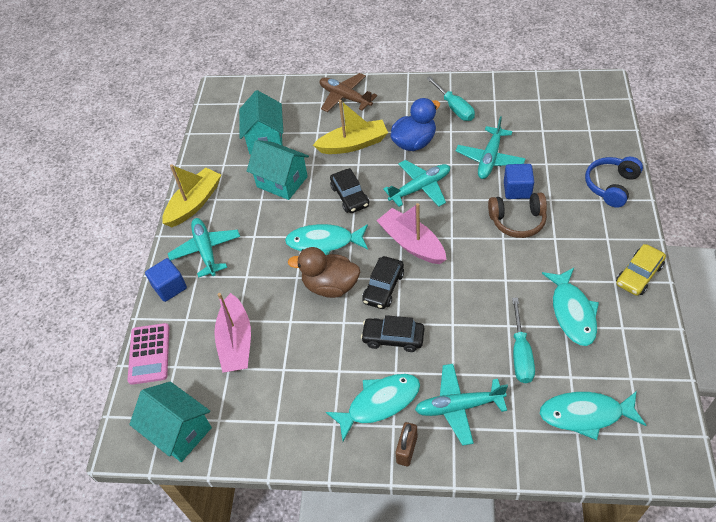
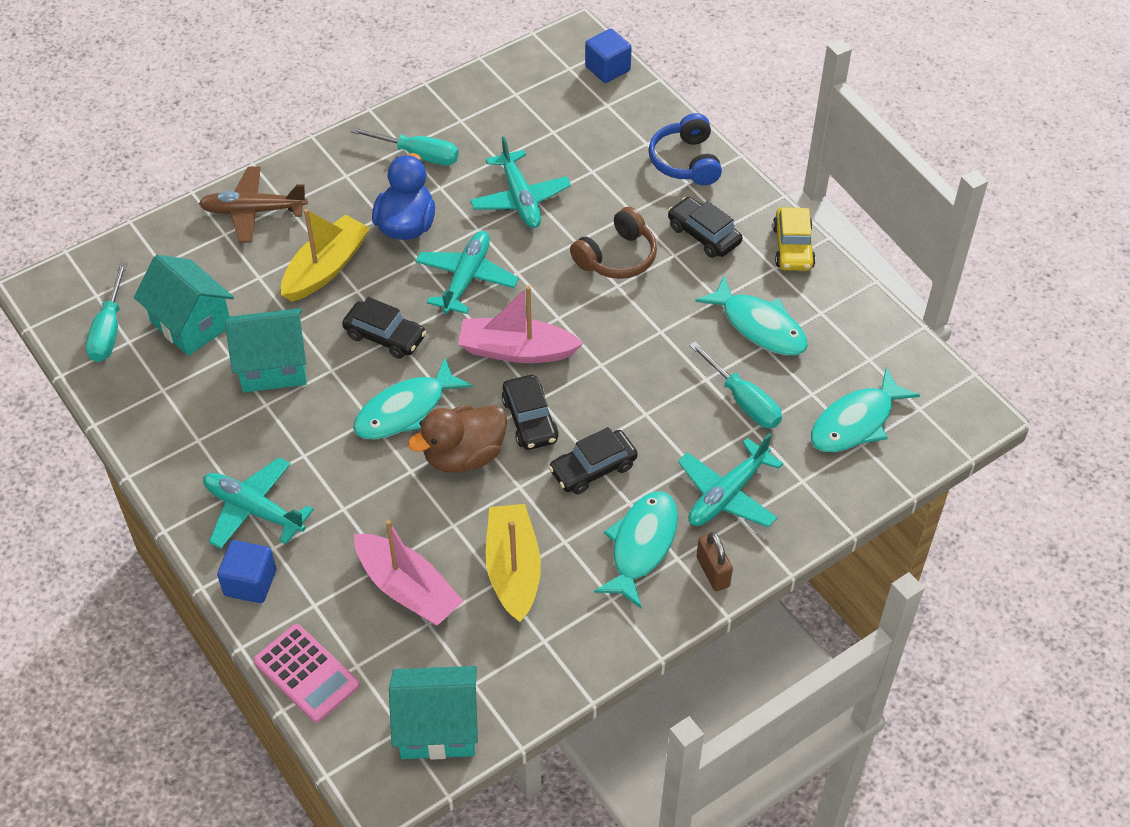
camera: 45 degrees left, 0 degrees up
(194, 203) = (172, 461): yellow boat -> yellow boat (513, 569)
(228, 123) = (109, 330): none -> turquoise screwdriver
(517, 190) = (585, 220): blue cube -> blue cube (607, 69)
(584, 236) = (703, 235): none -> black car

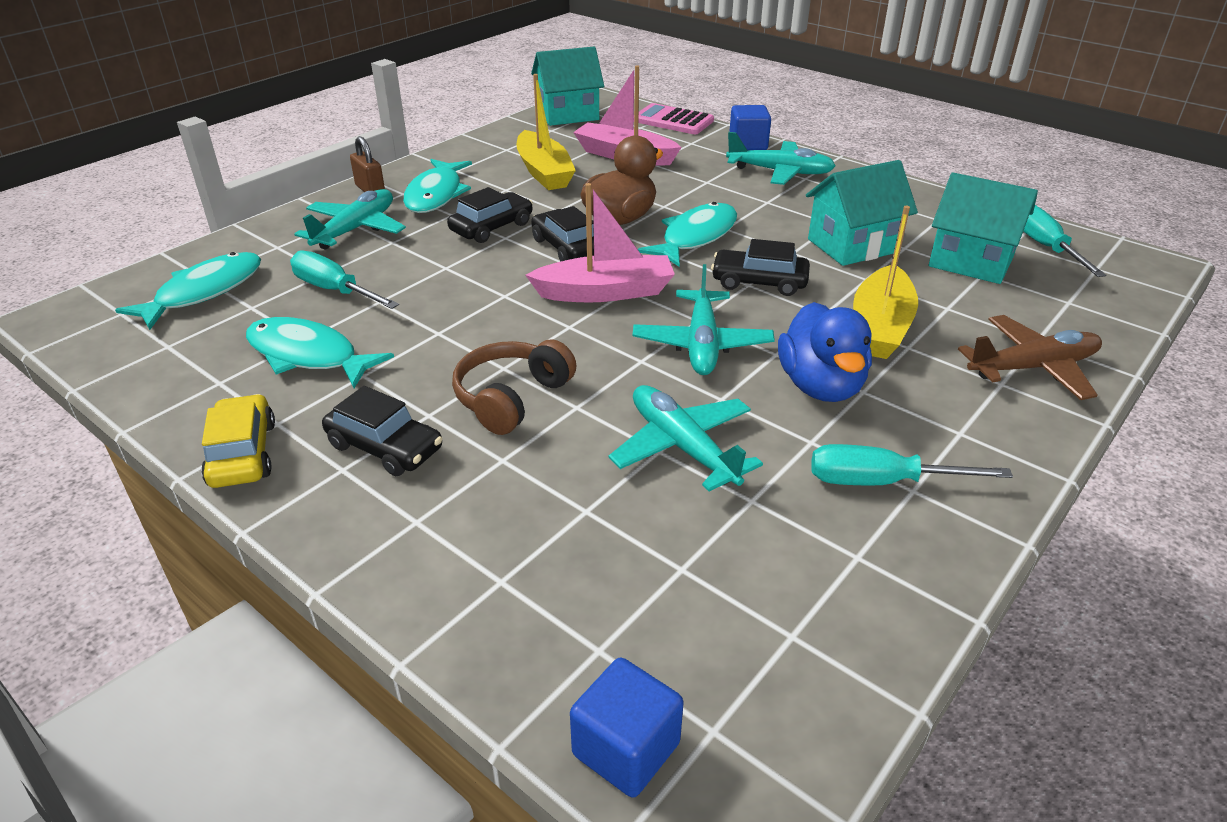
camera: 165 degrees right, 15 degrees down
(686, 161) = (422, 559): blue headphones -> none

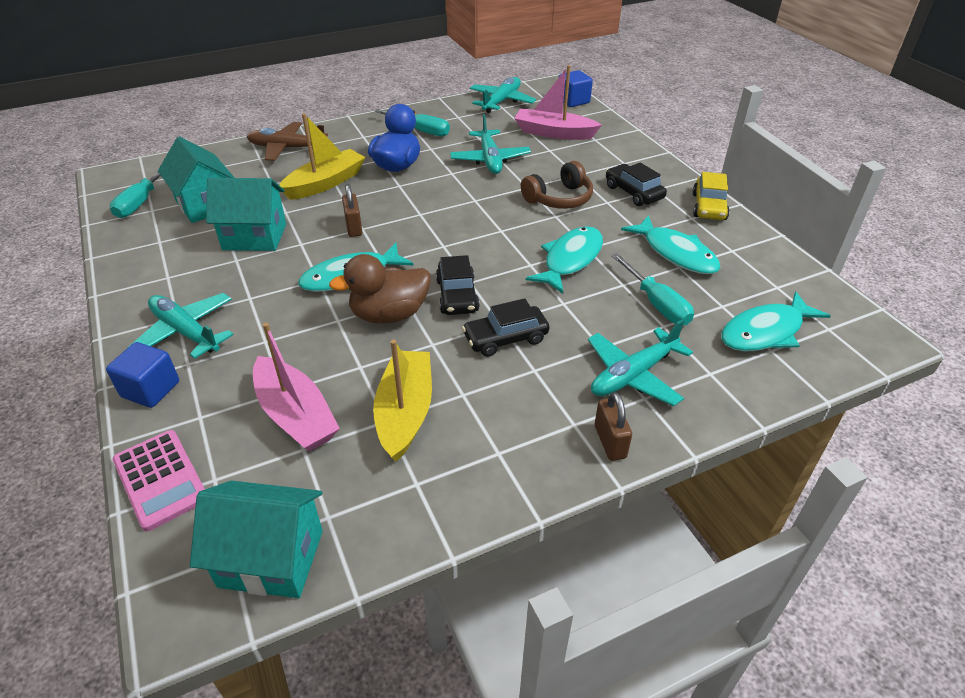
camera: 155 degrees left, 5 degrees up
(436, 195) = (539, 408): turquoise fish -> turquoise fish (570, 260)
(606, 292) = (459, 247): pink boat -> pink boat (553, 133)
(702, 344) = (433, 199): turquoise plane -> turquoise plane (501, 101)
(759, 282) = (354, 227): black car -> brown padlock

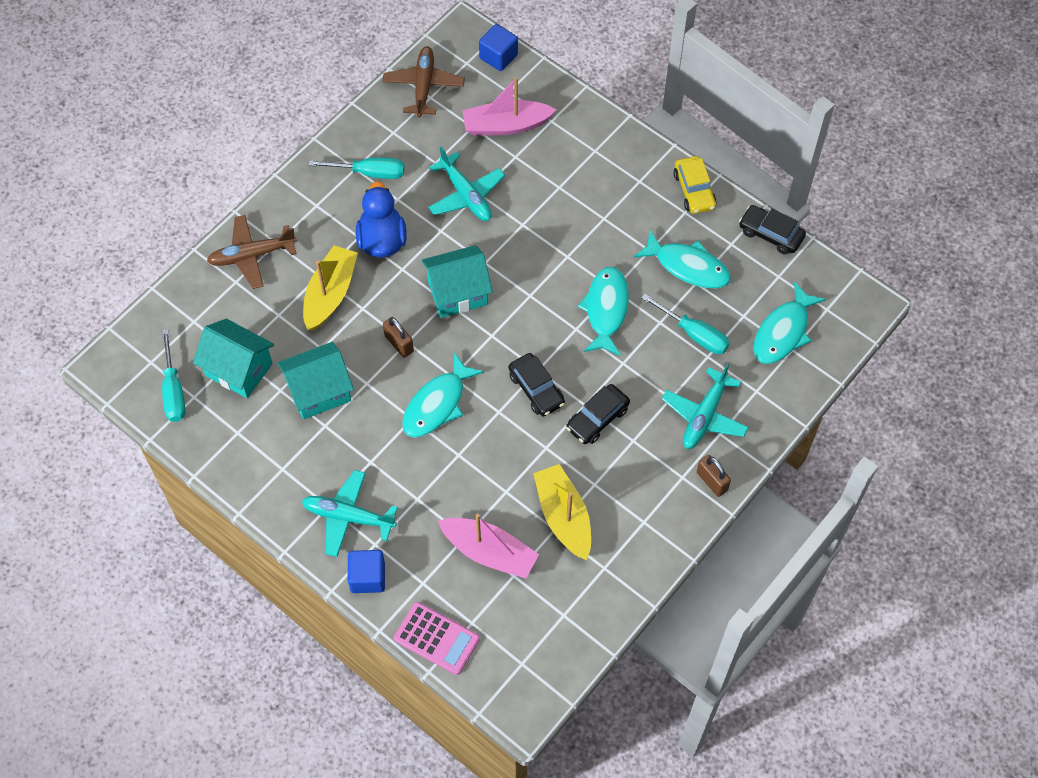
camera: 25 degrees left, 20 degrees up
(271, 558) = (548, 655): turquoise house -> turquoise house (458, 293)
(389, 314) = (495, 432): brown duck -> none
(501, 101) = (423, 86): turquoise plane -> brown plane
(559, 199) = (559, 230): brown headphones -> none
(633, 192) = (621, 195): black car -> black car (770, 234)

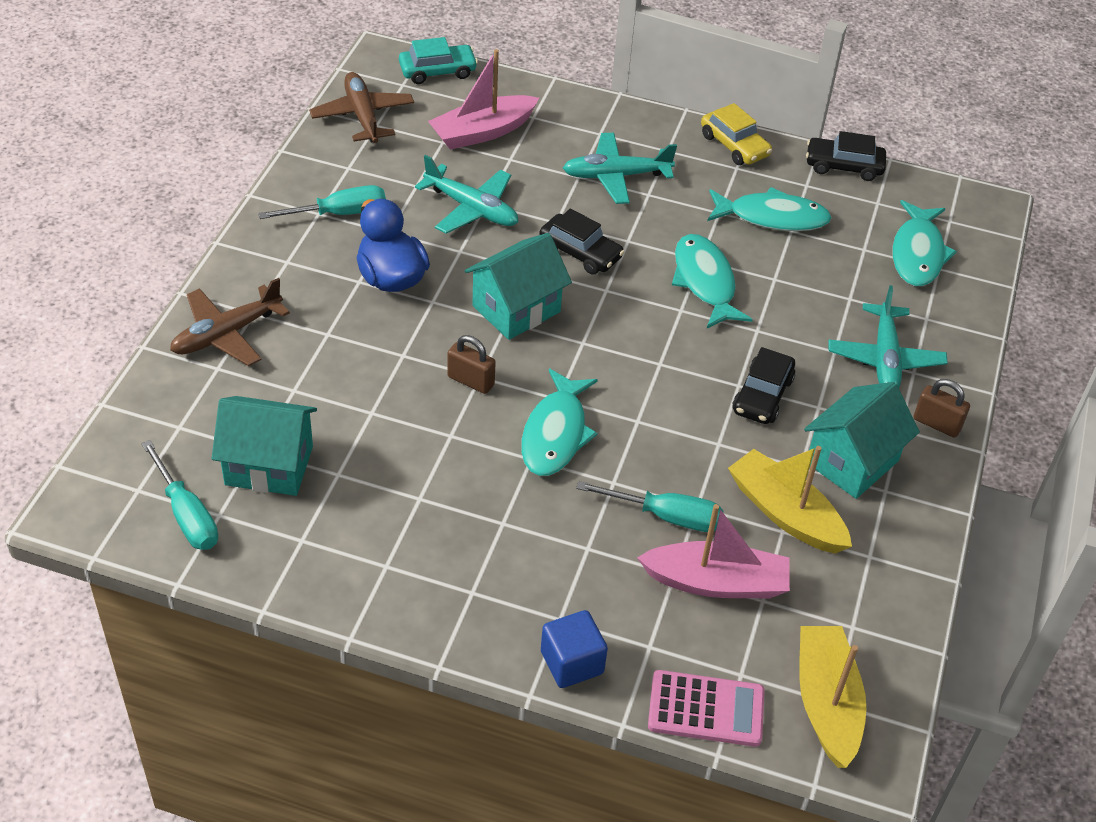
camera: 25 degrees left, 15 degrees down
(319, 391) = (392, 461): turquoise house -> turquoise house (852, 462)
(330, 294) = (353, 350): yellow boat -> yellow boat (826, 703)
(348, 517) = (507, 597): turquoise plane -> turquoise plane (615, 176)
(498, 56) = (437, 71): blue cube -> turquoise car
(536, 389) = (670, 384): black car -> black car (580, 252)
(694, 334) = (821, 280): turquoise screwdriver -> turquoise screwdriver (666, 516)

